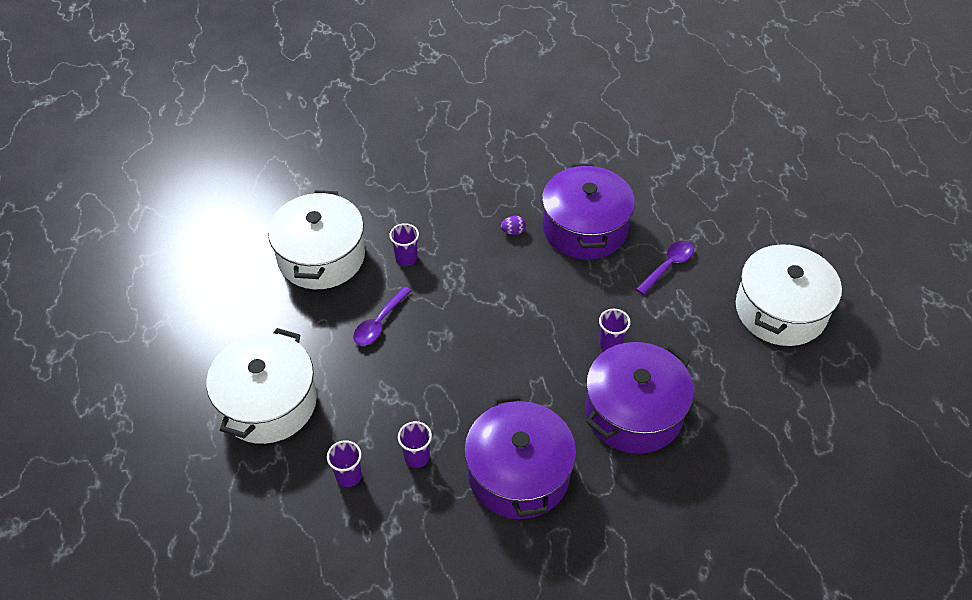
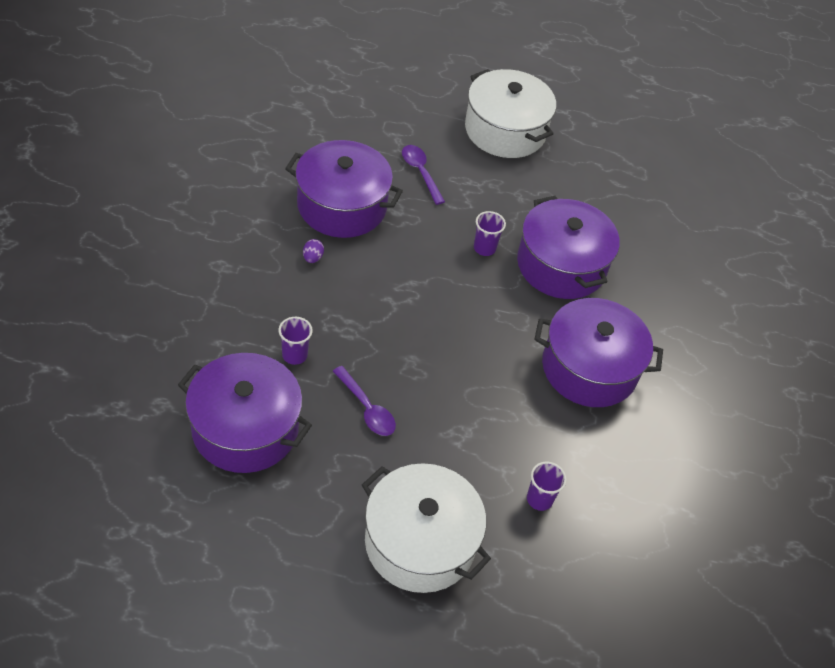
camera: 75 degrees left, 0 degrees up
(321, 256) = (245, 428): white pot -> purple pot
(417, 457) = (541, 436): purple cup -> none

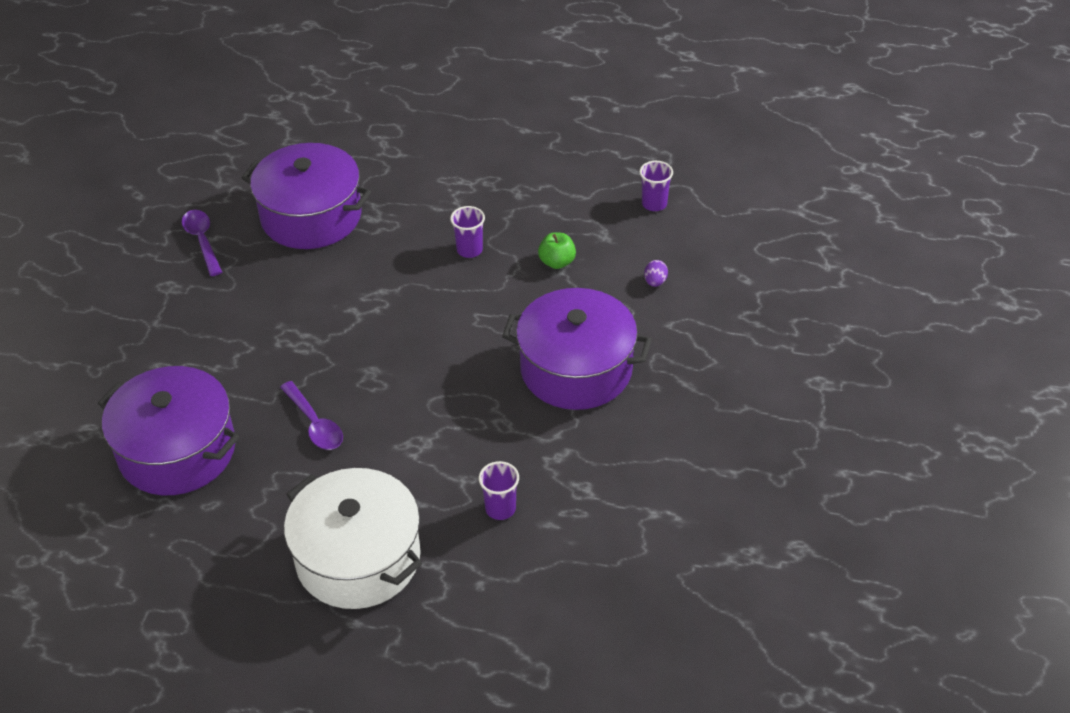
camera: 10 degrees right, 5 degrees down
(294, 355) = (240, 373): purple cup -> purple cup (654, 204)
(312, 258) = (272, 272): purple egg -> purple egg (655, 282)
(420, 173) = (405, 175): purple spoon -> purple spoon (202, 241)
(505, 130) = (509, 123): white pot -> none
(561, 265) = (557, 262): purple pot -> green apple

